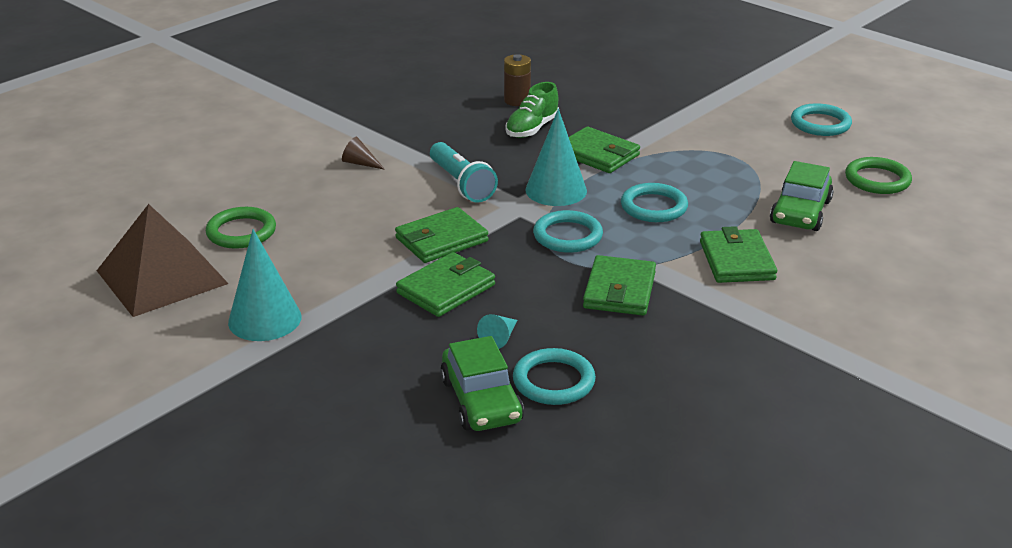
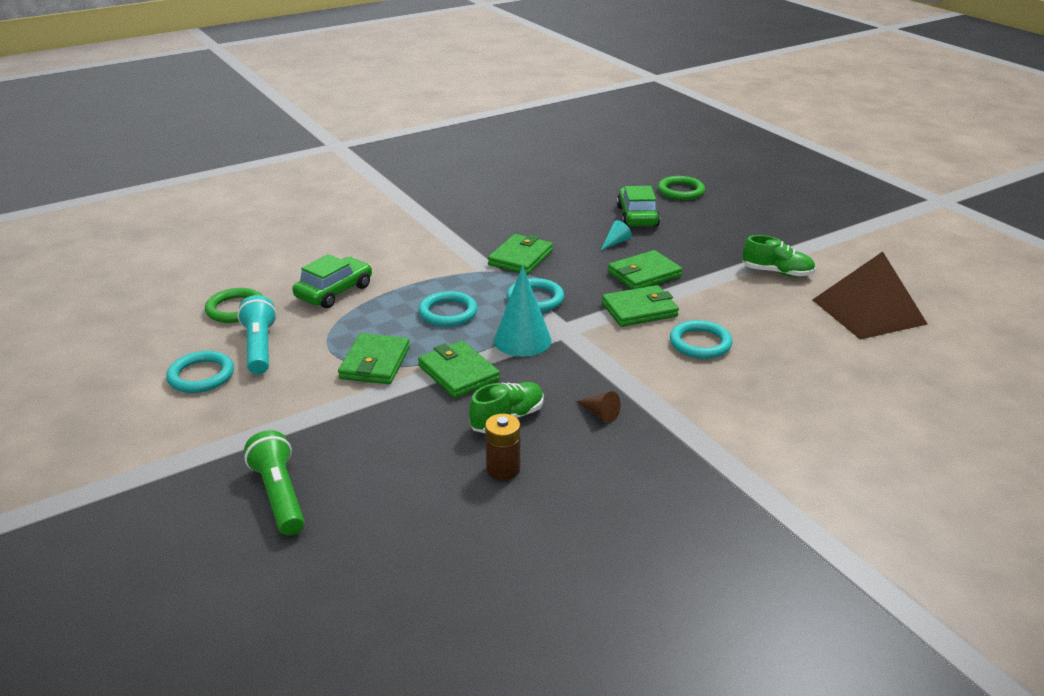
camera: 165 degrees left, 0 degrees up
(241, 232) = (814, 340): green ring -> green ring (681, 191)
(265, 319) = (777, 272): turquoise cone -> green shoe
(360, 163) = (707, 400): brown cone -> brown cone (600, 413)
(461, 184) = (608, 359): turquoise flashlight -> turquoise flashlight (259, 347)
(553, 381) = (591, 219): turquoise ring -> turquoise ring (700, 343)
(663, 70) = (279, 495): none -> green flashlight
(736, 261) = (422, 265): green wallet -> green wallet (375, 363)

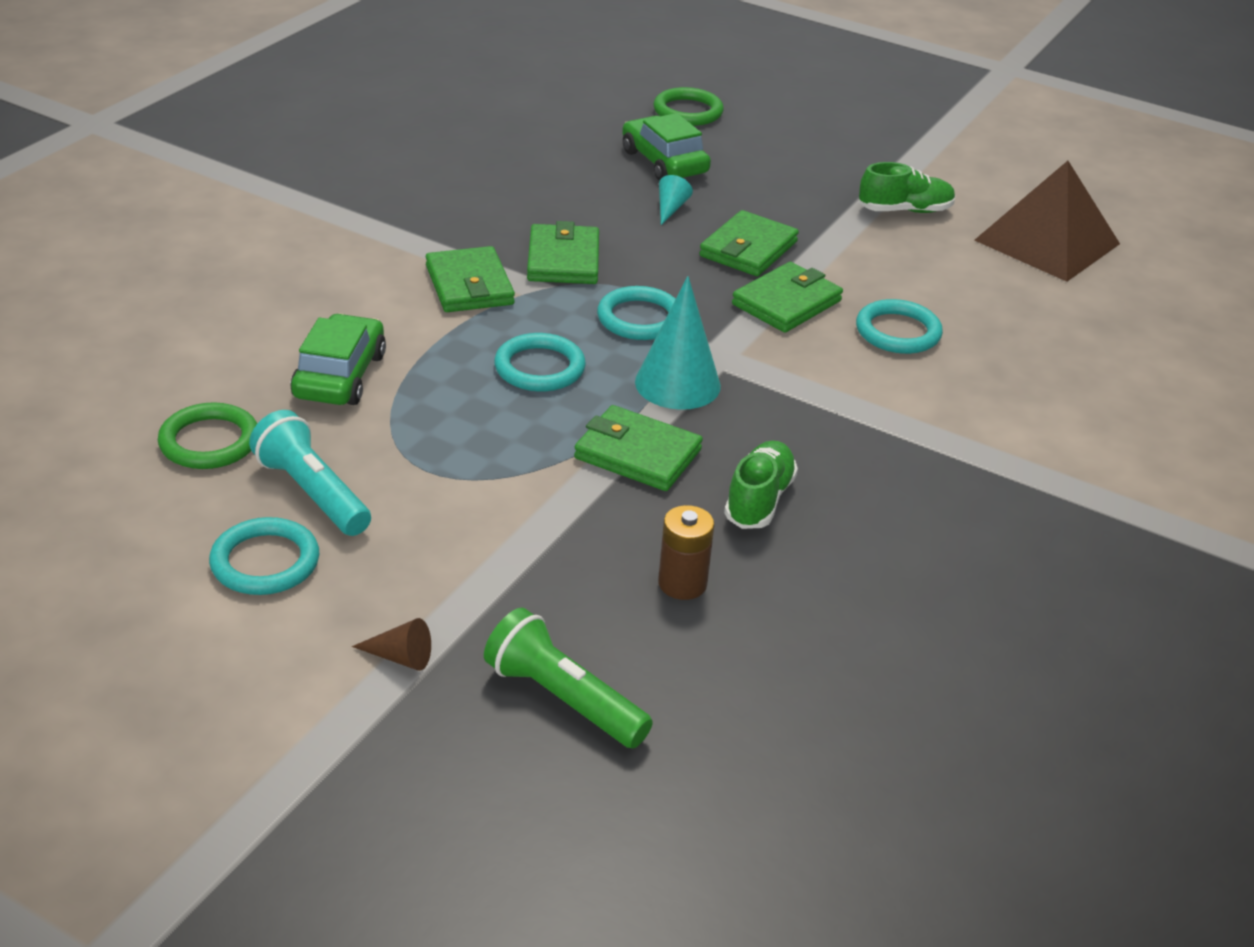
camera: 30 degrees left, 5 degrees up
(375, 363) = (509, 470): green wallet -> green wallet (469, 285)
(503, 469) = (815, 569): brown battery -> brown battery (682, 583)
(600, 413) = (863, 460): brown cone -> brown cone (400, 657)

